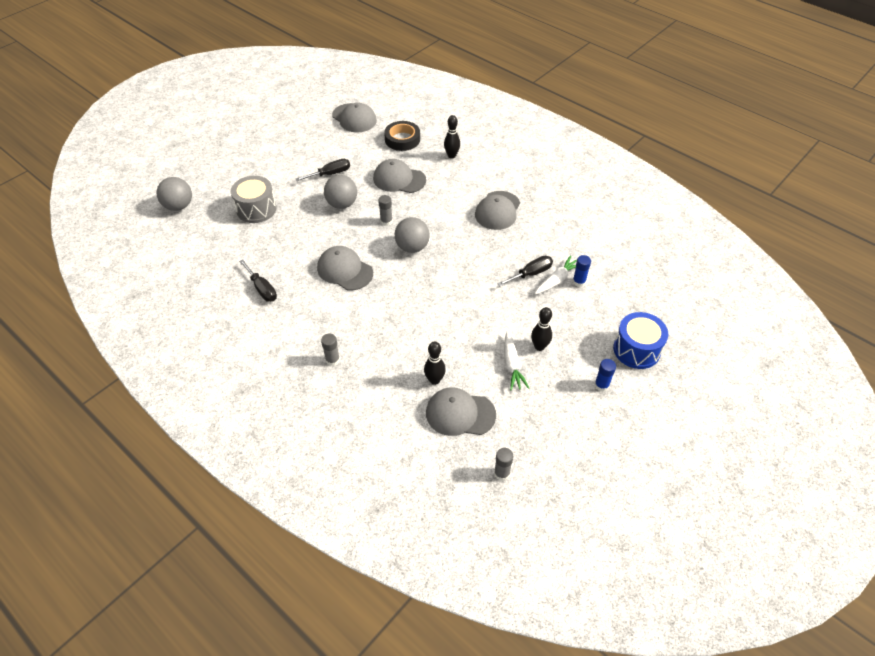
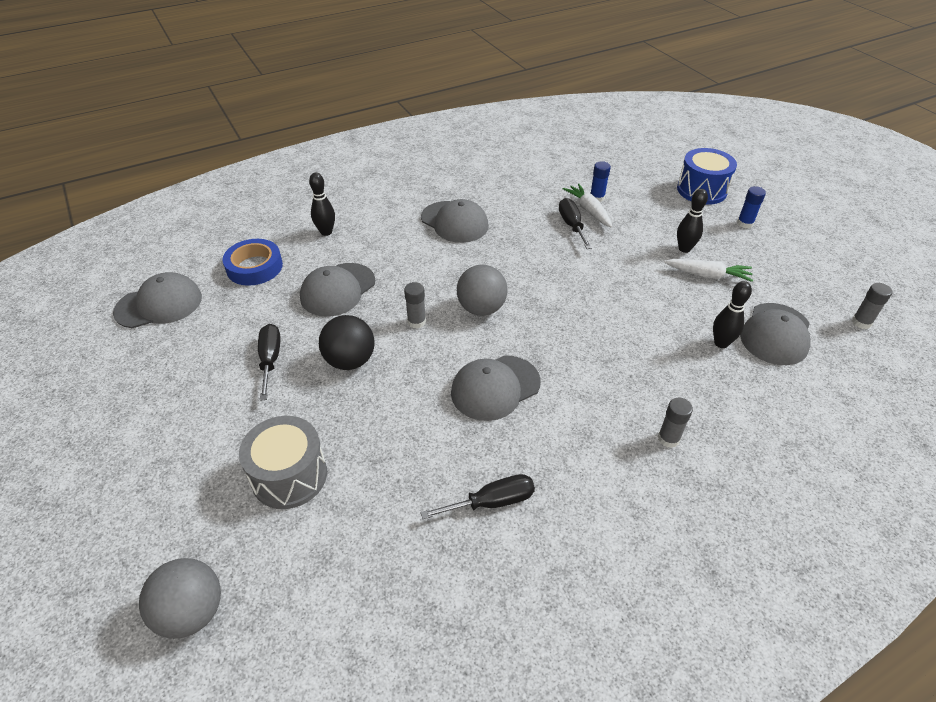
camera: 70 degrees left, 5 degrees down
(342, 204) = (350, 361): grey ball -> black ball
(402, 139) = (254, 267): black tape -> blue tape

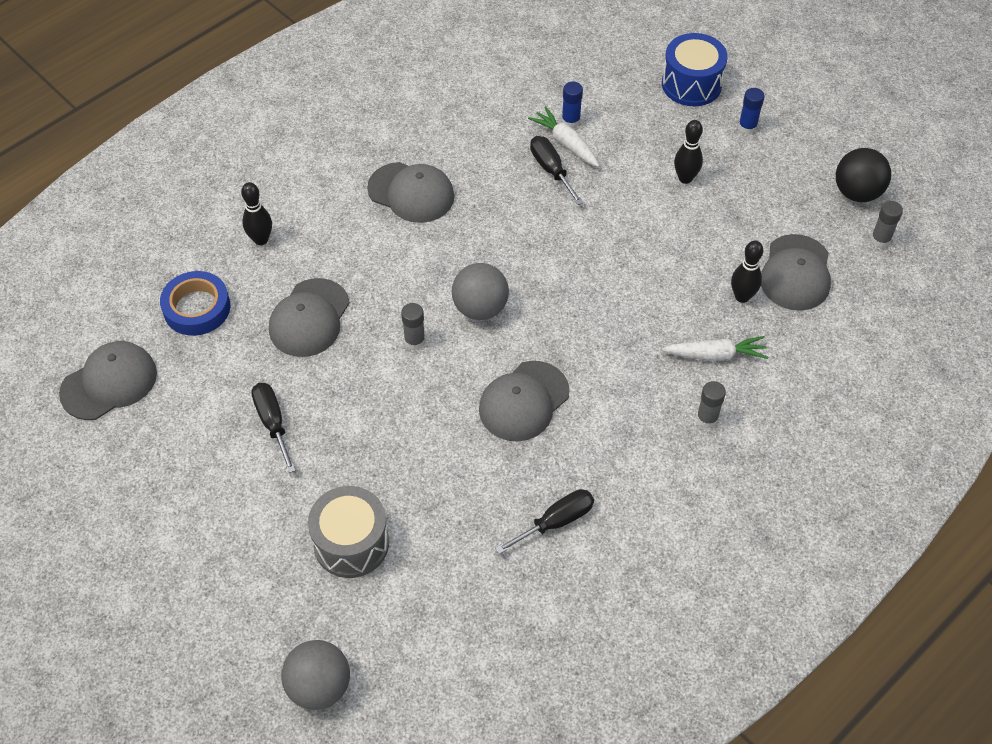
camera: 15 degrees left, 10 degrees up
(350, 361) = (360, 404): black ball -> black ball (857, 192)
(708, 275) = (716, 210): white carrot -> white carrot (715, 355)

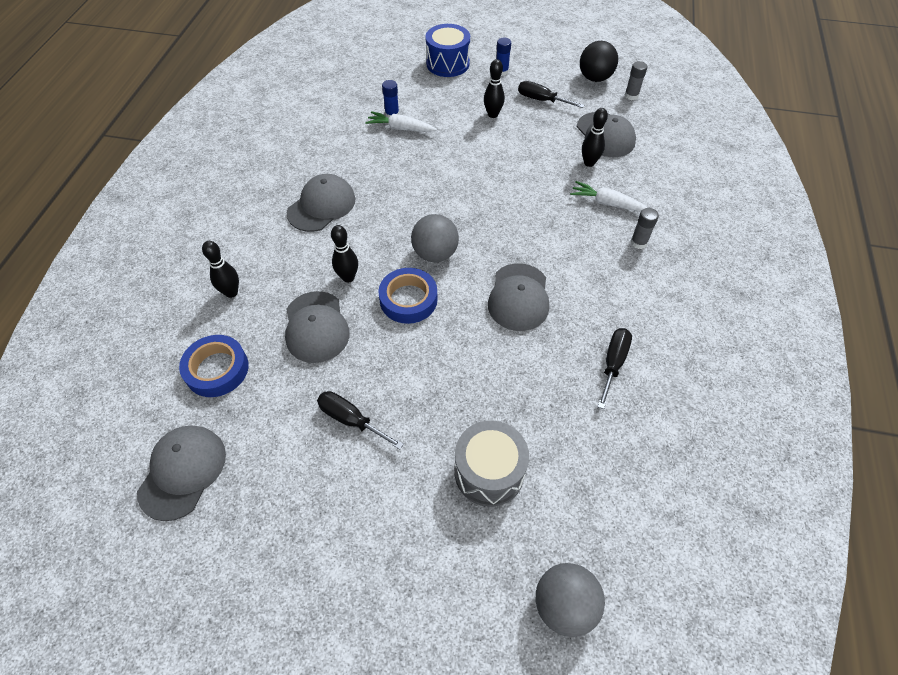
camera: 35 degrees left, 0 degrees up
(376, 285) = (348, 277): none -> black bowling pin
(411, 193) = (321, 206): grey cap -> grey cap turned 45 degrees counterclockwise
(414, 340) = (408, 299): grey glue stick -> blue tape
(551, 170) = (405, 148): black screwdriver -> black screwdriver (541, 100)
(715, 355) = (607, 203): white carrot -> white carrot turned 120 degrees counterclockwise

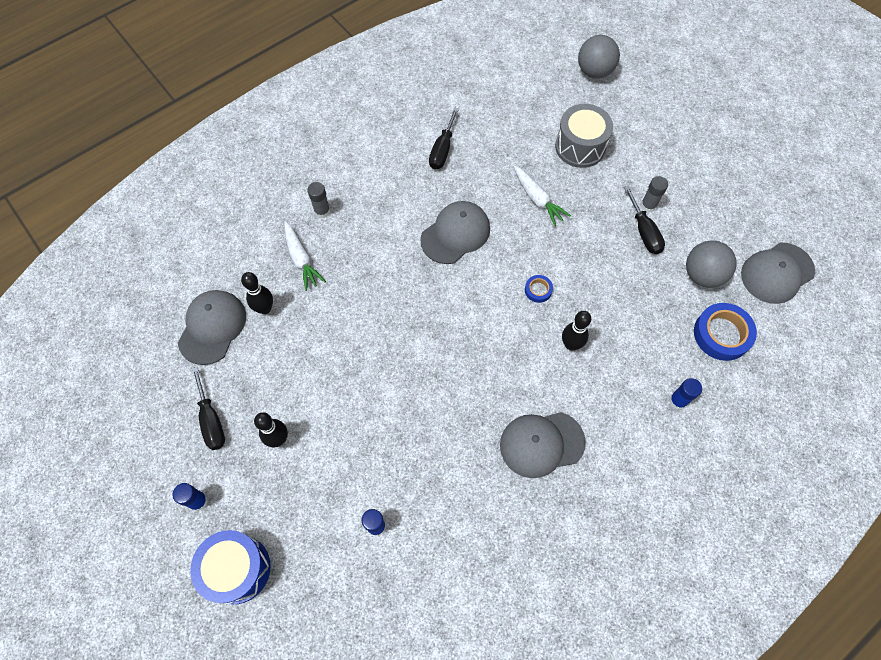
camera: 140 degrees left, 10 degrees up
(231, 292) = (678, 401): black bowling pin -> blue glue stick
(316, 327) = (625, 317): grey cap -> none
(400, 128) = (385, 495): white carrot -> white carrot (537, 199)
(408, 299) = (538, 290): blue tape -> blue tape, size x0.50
(435, 254) = (483, 315): grey ball -> grey ball (702, 275)
(595, 78) = (124, 408): black ball -> none
(613, 363) = (442, 150): black screwdriver -> black screwdriver turned 45 degrees counterclockwise
(631, 96) = (126, 355): grey glue stick -> grey glue stick (648, 205)

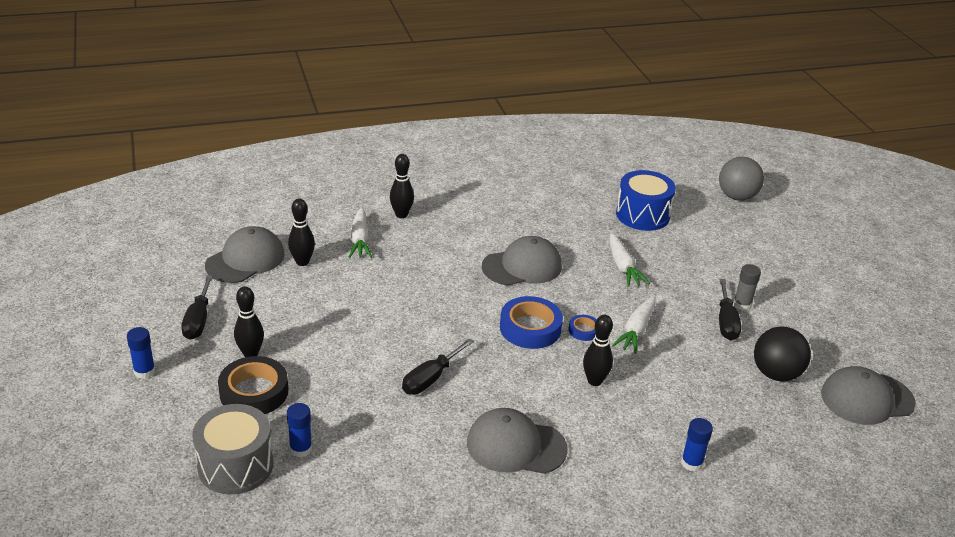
camera: 20 degrees right, 30 degrees down
(237, 569) = (144, 432): blue drum -> blue drum (642, 215)
(305, 481) = (254, 392): none -> black tape
(322, 211) = (401, 215): grey glue stick -> black bowling pin
(442, 150) = (546, 207): black screwdriver -> black screwdriver (430, 378)
(579, 272) = (636, 330): none -> white carrot
(580, 147) = (690, 243): grey drum -> grey drum (235, 466)
(702, 275) = (776, 374): grey ball -> black ball
(722, 334) = (773, 427): blue tape -> blue tape (530, 328)

